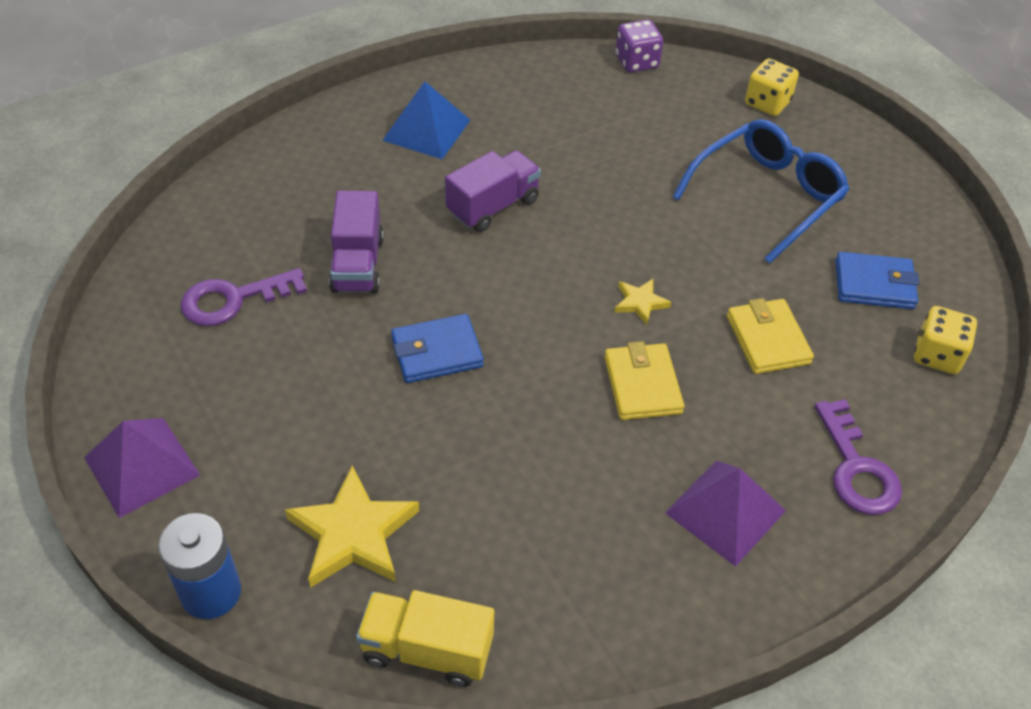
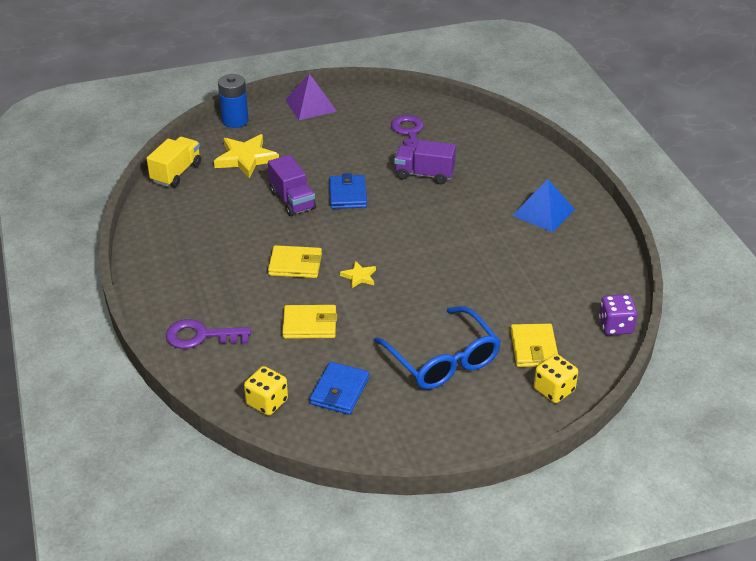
camera: 105 degrees right, 10 degrees down
(493, 206) = (461, 230): purple truck -> purple truck (292, 200)
(706, 122) = (534, 348): none -> yellow wallet
(725, 511) = (199, 277): purple pyramid -> none

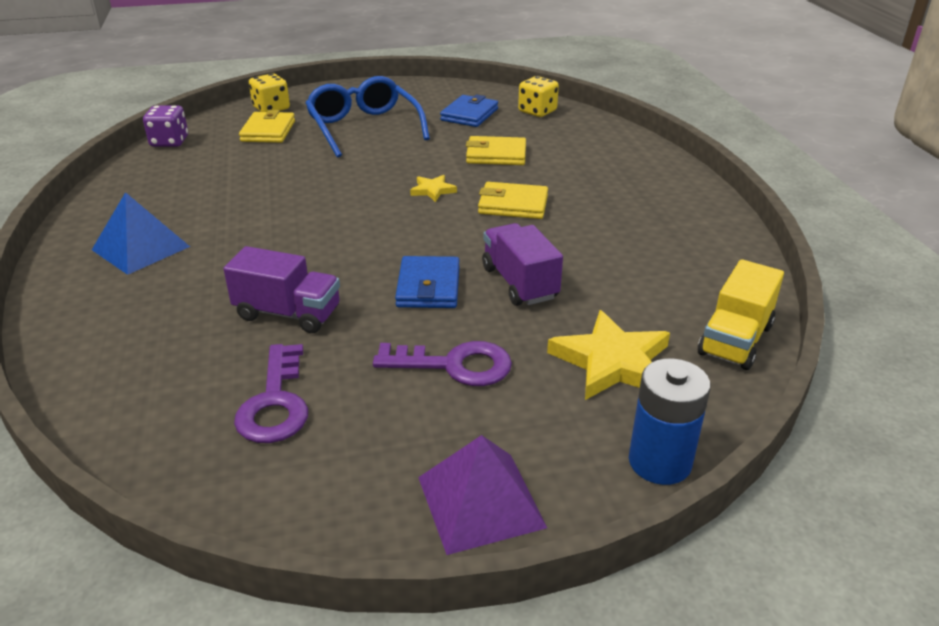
camera: 175 degrees left, 5 degrees down
(201, 336) = (614, 152): purple key -> purple key (454, 365)

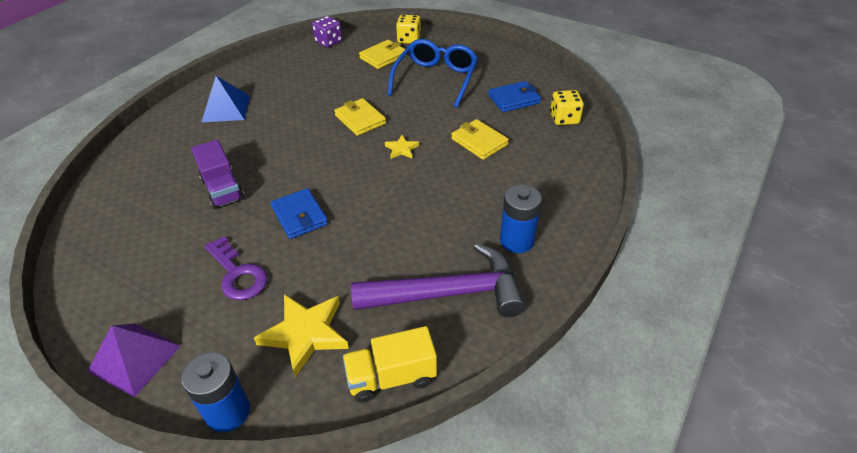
camera: 45 degrees right, 10 degrees up
(275, 403) = (149, 237): purple key -> none
(428, 287) = (300, 216): blue wallet -> blue wallet turned 75 degrees counterclockwise
(513, 205) = (428, 187): yellow wallet -> yellow wallet (360, 119)
(519, 283) = (344, 245): purple truck -> none
(652, 203) = (516, 240): none -> blue battery
(669, 263) = (448, 293): none -> purple hammer

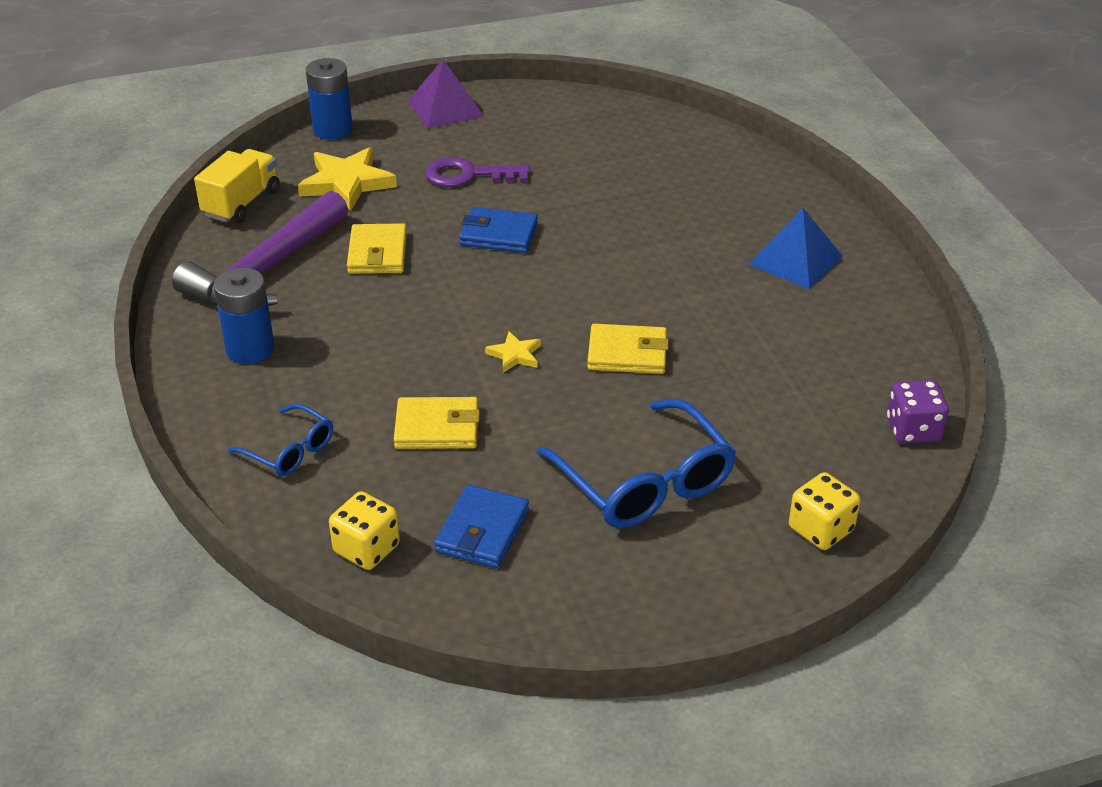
camera: 130 degrees right, 5 degrees down
(222, 189) = (614, 205): purple truck -> none
(383, 57) = (787, 464): yellow wallet -> yellow wallet (378, 253)
(553, 173) = (290, 451): none -> blue glasses

